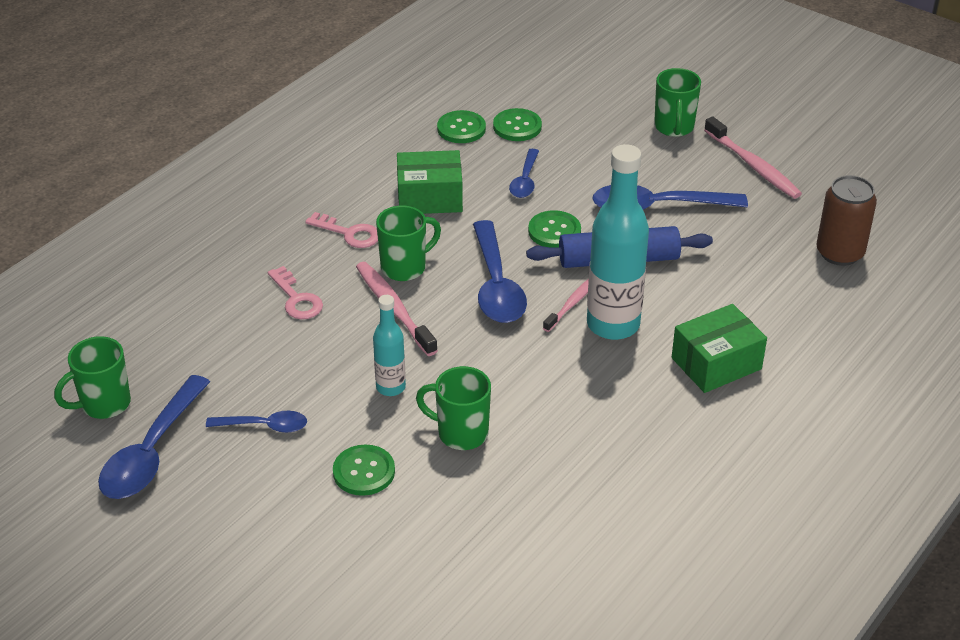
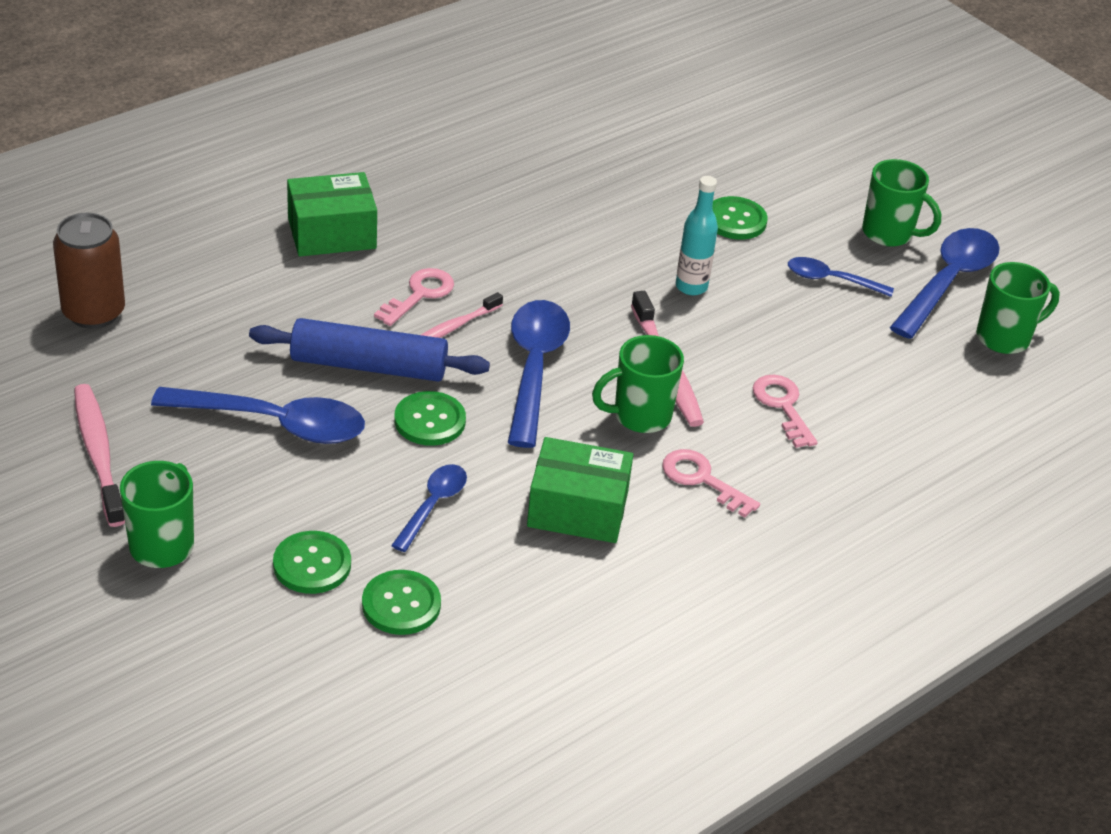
camera: 170 degrees left, 0 degrees up
(461, 128) = (490, 621): green button -> green button (312, 564)
(461, 433) = (630, 231): green mug -> green mug (889, 234)
(613, 325) = (419, 294): turquoise bottle -> pink key

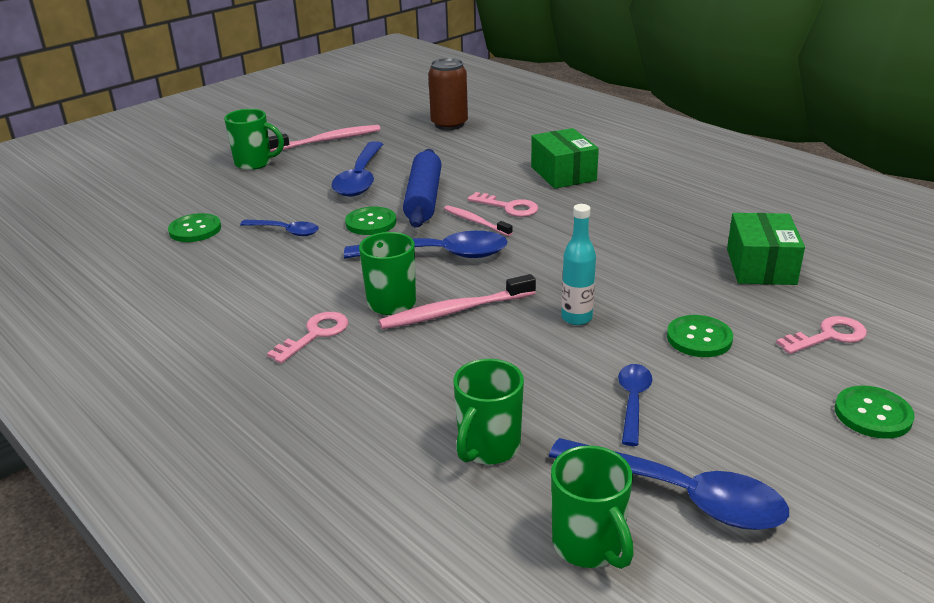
camera: 90 degrees right, 10 degrees down
(312, 564) = (234, 201): green button -> green button (873, 414)
(577, 509) = (280, 282): green box -> green box (760, 266)
(783, 406) = (418, 374): pink key -> pink key (828, 336)
(889, 234) = (749, 445): green mug -> green mug (488, 448)

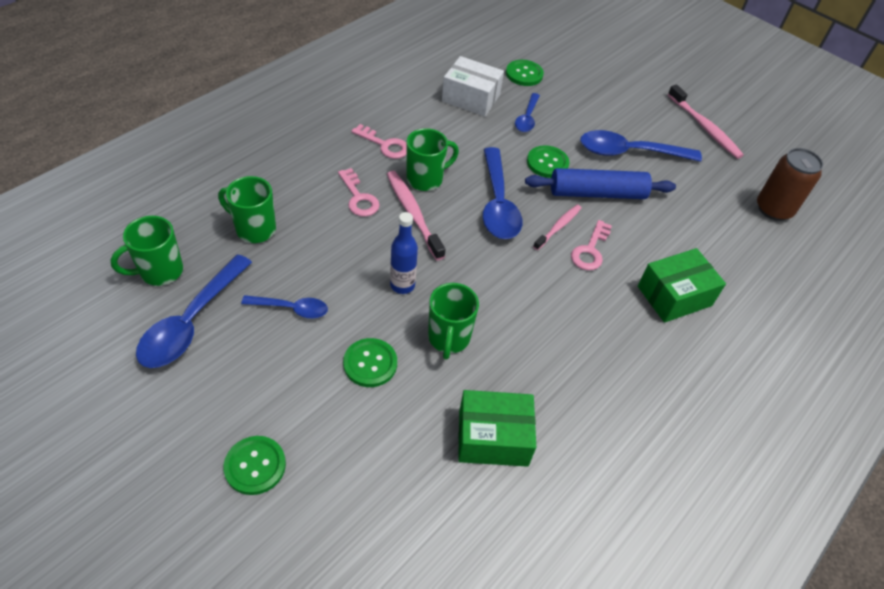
camera: 80 degrees right, 20 degrees up
(232, 267) = (471, 98): none -> white box
(254, 163) = (644, 89): green mug -> green mug (448, 338)
(576, 318) = (402, 285): turquoise bottle -> blue bottle
(828, 336) = (368, 465): pink key -> pink key (358, 197)

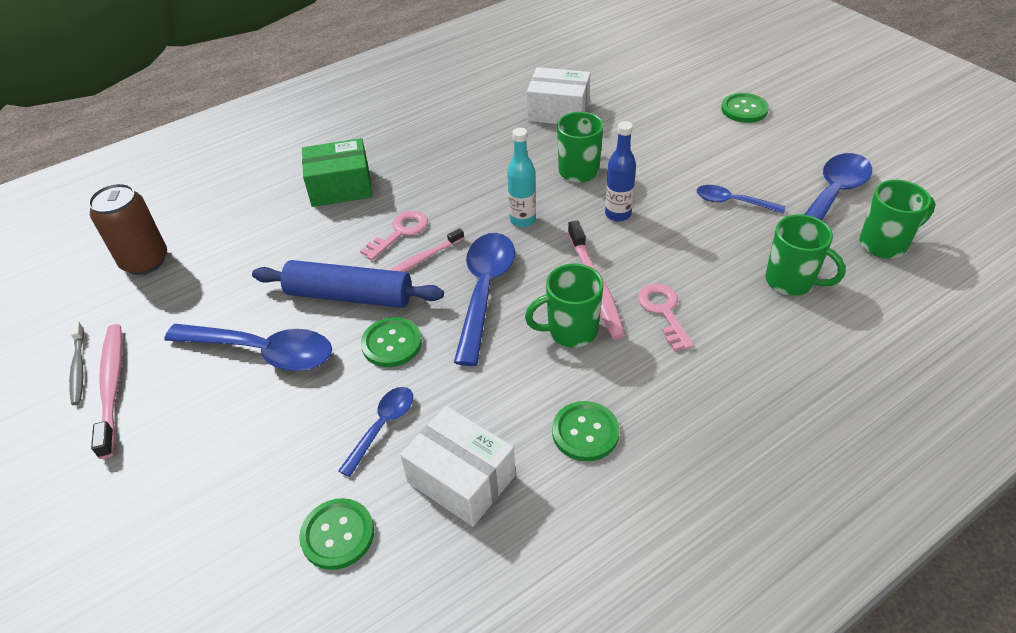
camera: 160 degrees left, 5 degrees down
(370, 363) = (654, 158): green button -> green button (585, 432)
(384, 145) = (623, 391): pink key -> none
(488, 272) = (522, 220): none -> turquoise bottle
(493, 437) = (558, 111): green box -> white box
(737, 136) = (78, 368): none -> grey toothbrush

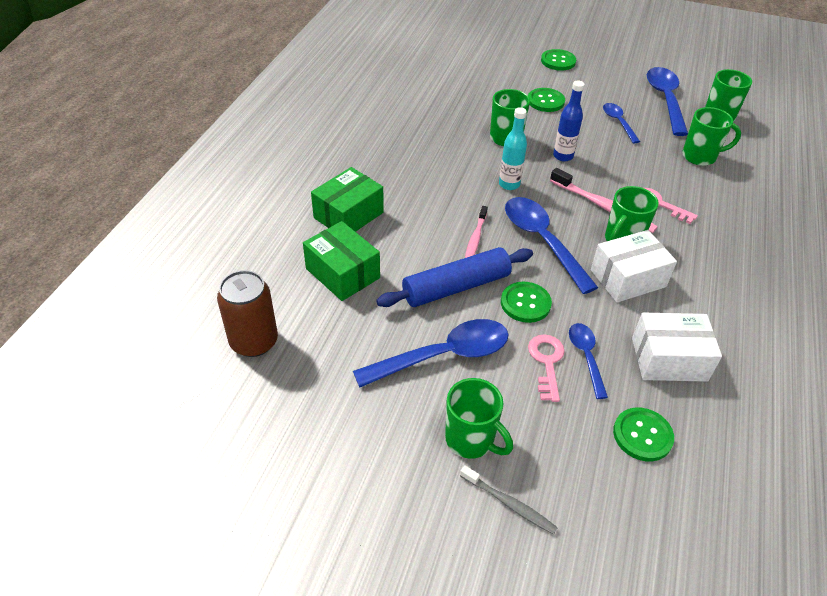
camera: 40 degrees left, 0 degrees up
(78, 368) = (308, 447): grey toothbrush -> grey toothbrush (509, 504)
(112, 386) = (358, 443): pink toothbrush -> none
(192, 439) = (471, 440): none -> green mug
(274, 236) = (343, 273): none -> green box
(400, 233) = (436, 228): pink key -> pink key (547, 362)
(558, 111) = (442, 102): white box -> white box (628, 278)
(585, 432) = (700, 294): green button -> green button (545, 101)
(732, 202) = (618, 122): blue spoon -> blue spoon turned 90 degrees clockwise

